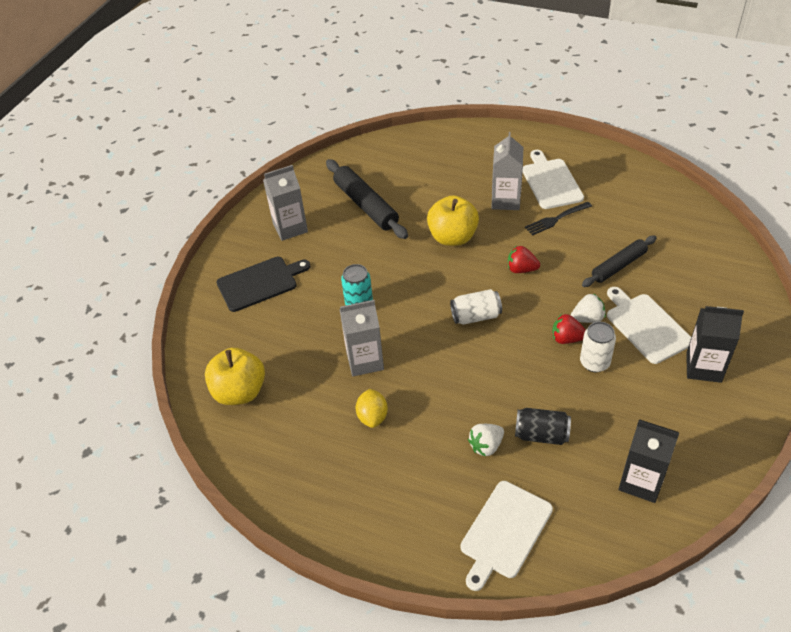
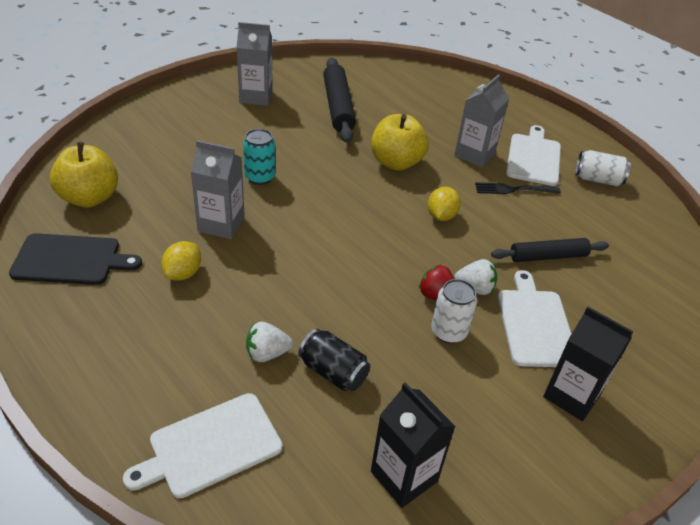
camera: 20 degrees right, 5 degrees down
(260, 283) = (190, 125): black cutting board -> black cutting board (71, 260)
(476, 316) = (360, 235): white can -> white can (597, 179)
(521, 269) = (441, 216): red strawberry -> yellow lemon

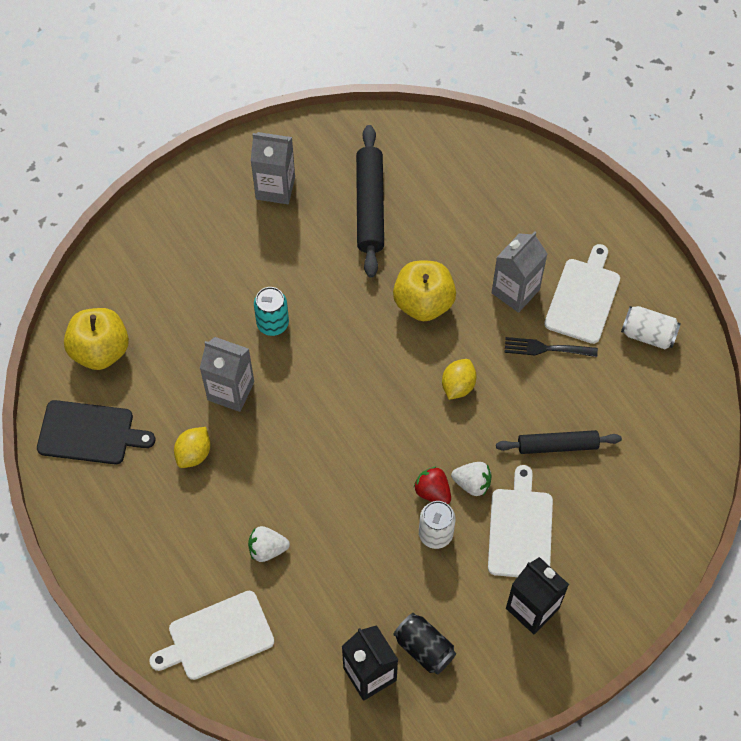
camera: 10 degrees right, 20 degrees up
(333, 372) = (324, 572): black can -> black can (424, 648)

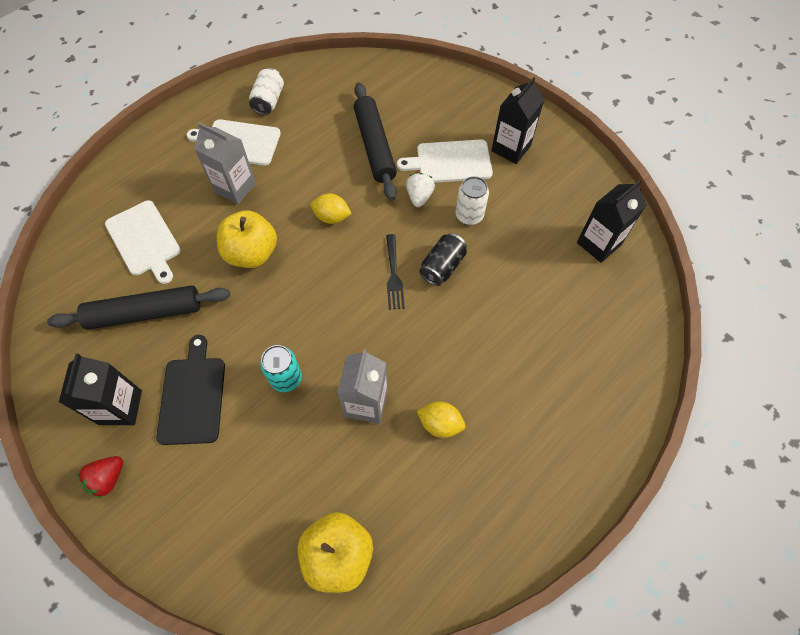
camera: 100 degrees left, 0 degrees up
(90, 433) = (439, 540): black cutting board -> black cutting board (192, 396)
(217, 637) = (610, 364): white cutting board -> white cutting board (144, 240)
(267, 549) = (518, 338): white strawberry -> none
(275, 188) = (120, 407): grey carton -> black carton
(424, 648) = (565, 211): black can -> black can (442, 266)
(432, 492) = (433, 222): red strawberry -> red strawberry (108, 479)
(546, 348) = (288, 162): black fork -> black fork (393, 275)
(557, 445) = (374, 146): black rolling pin -> black rolling pin, size x1.50

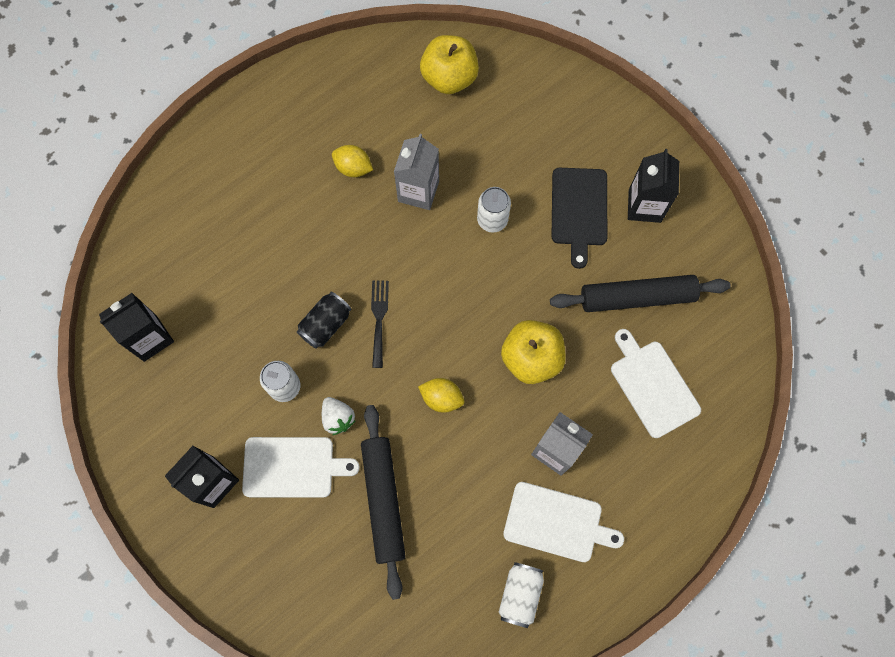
camera: 175 degrees left, 10 degrees up
(108, 479) = (643, 147): red strawberry -> none
(286, 378) = (492, 220): turquoise can -> white can
(419, 197) = (338, 418): white strawberry -> white strawberry turned 45 degrees counterclockwise

